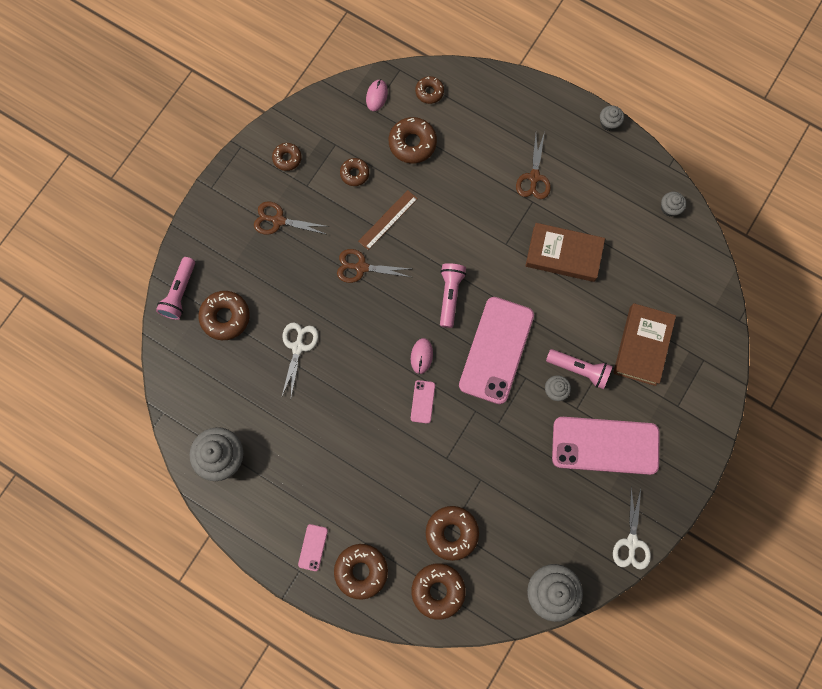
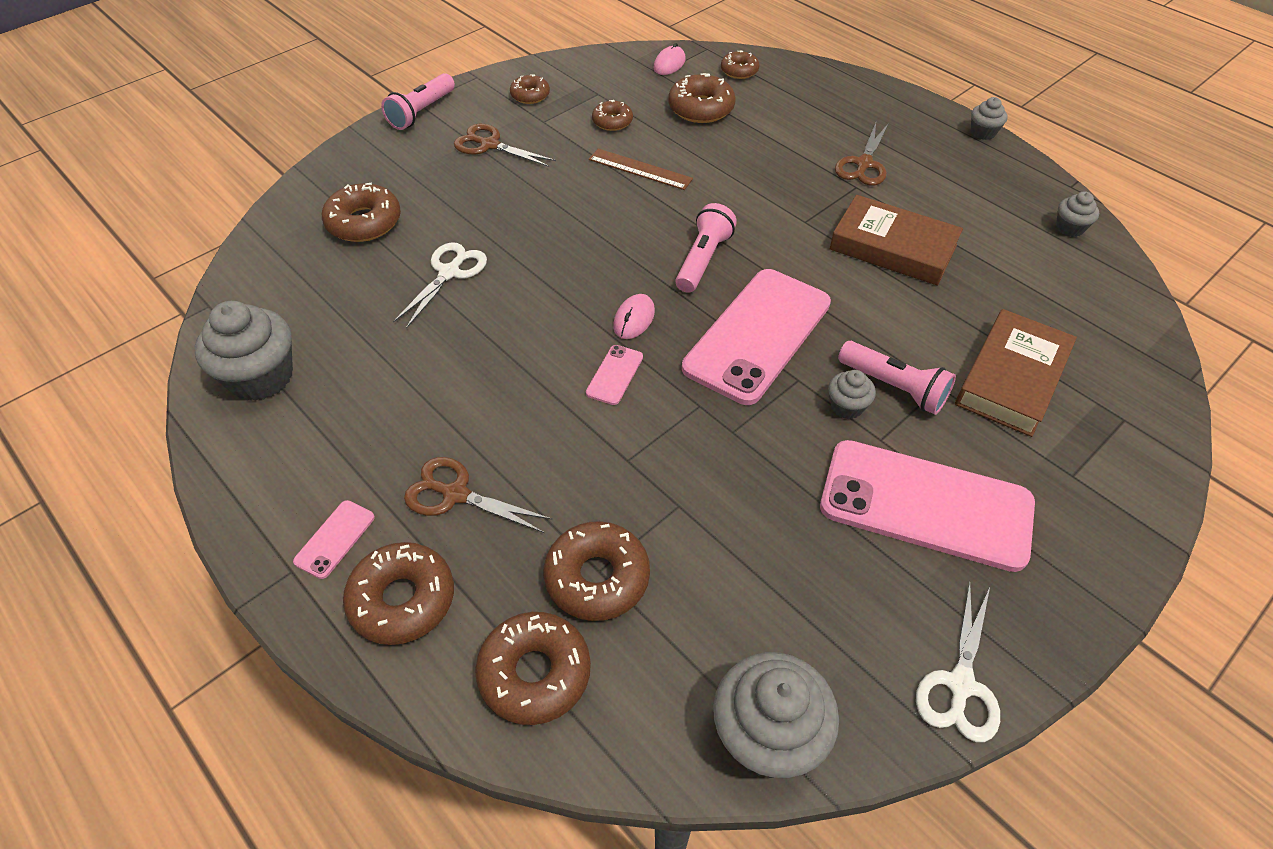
camera: 15 degrees right, 25 degrees down
(180, 293) = (317, 188): pink flashlight -> pink flashlight (421, 112)
(361, 267) = (582, 207): brown scissors -> brown scissors (455, 494)
(388, 220) = (640, 169): brown ruler -> brown ruler turned 60 degrees clockwise

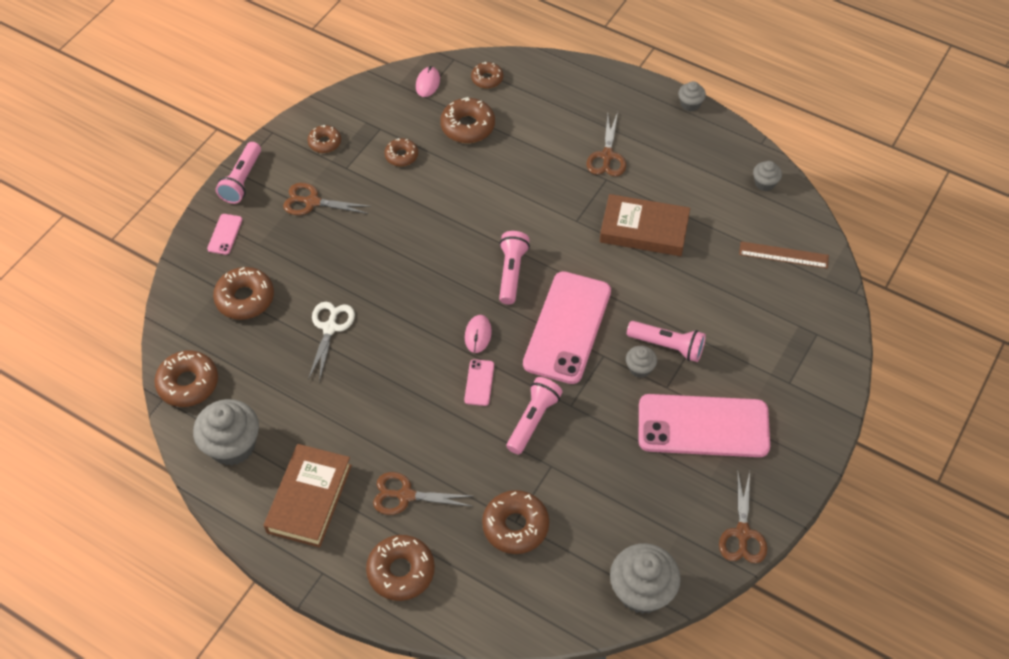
camera: 15 degrees left, 5 degrees up
(335, 539) = (340, 545): pink phone -> pink phone (225, 234)
(535, 673) = (498, 593): brown donut -> brown donut (188, 383)
(640, 169) = (439, 199): brown ruler -> brown ruler (783, 255)
(673, 438) = (533, 420): none -> pink flashlight
(960, 685) = (742, 533): white scissors -> brown scissors
(1011, 378) = (742, 320): brown book -> brown book (309, 498)

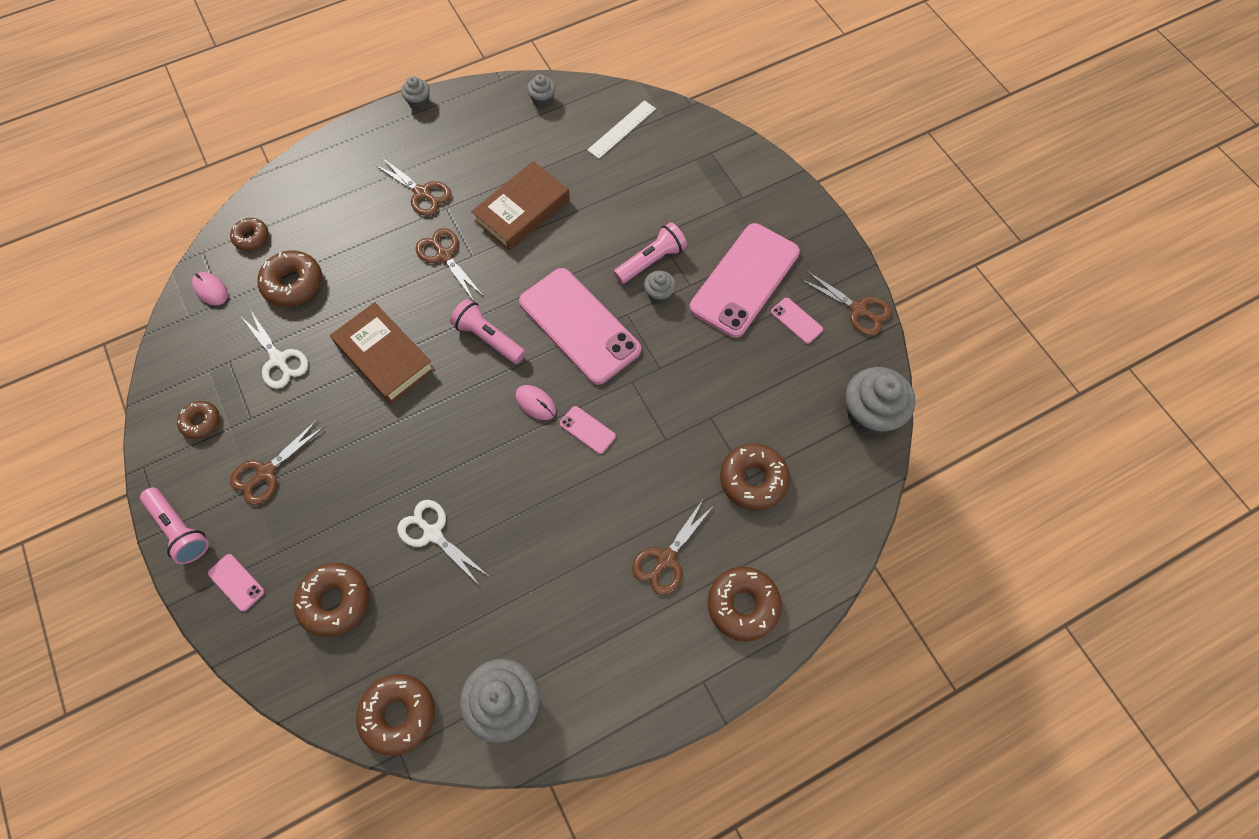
camera: 60 degrees left, 10 degrees up
(309, 498) = (615, 653): brown book -> brown book (384, 356)
(401, 156) = (279, 360): brown donut -> white scissors
(533, 420) = (656, 406): pink flashlight -> none
(562, 203) = (444, 255): none -> brown scissors
(692, 487) = (796, 321): none -> pink phone
(783, 255) = (622, 129): brown ruler -> white ruler

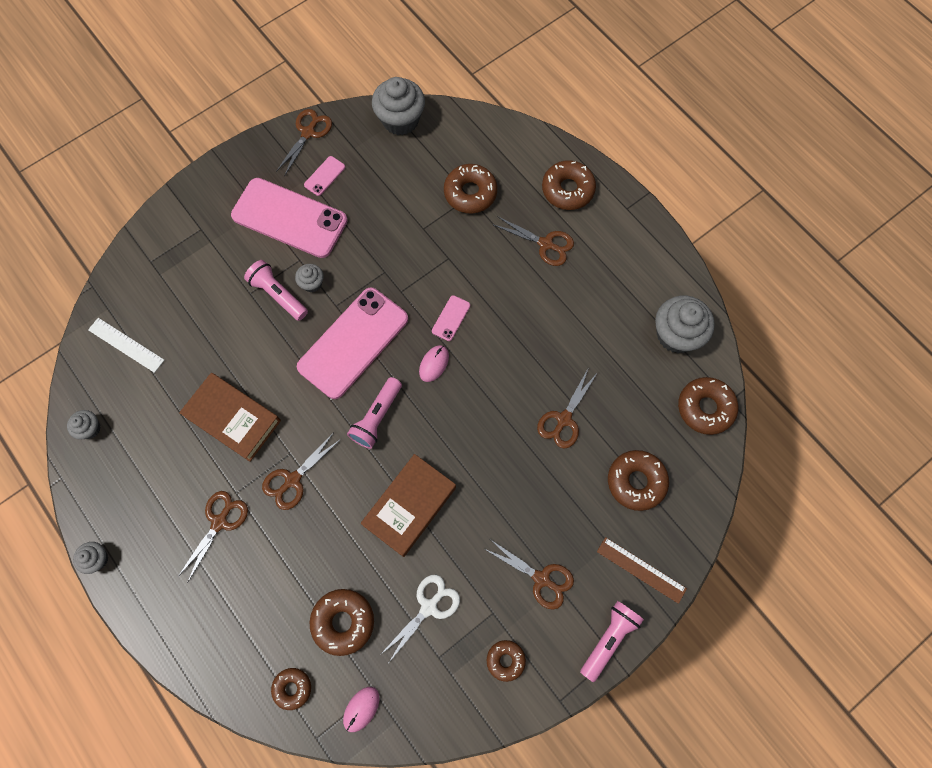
camera: 100 degrees left, 5 degrees up
(236, 582) = (641, 570): pink phone -> brown ruler
(433, 533) = (564, 419): white scissors -> brown scissors

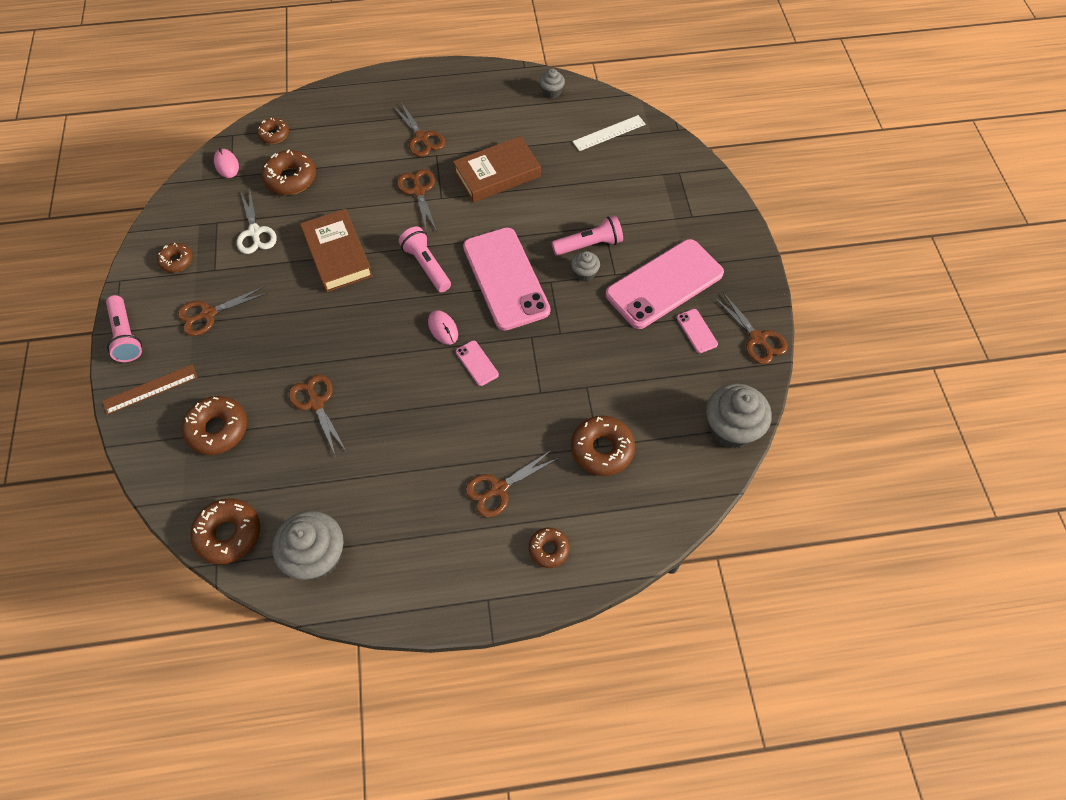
camera: 120 degrees right, 10 degrees down
(97, 559) = (449, 68): grey cupcake -> none
(567, 190) = (548, 549): brown donut -> brown donut, size x0.61

